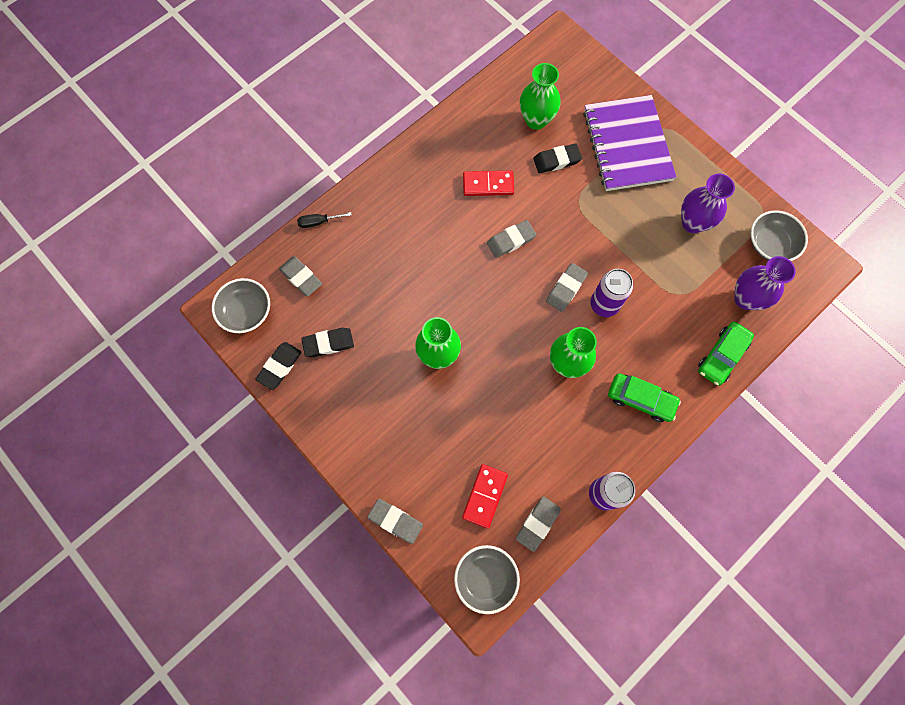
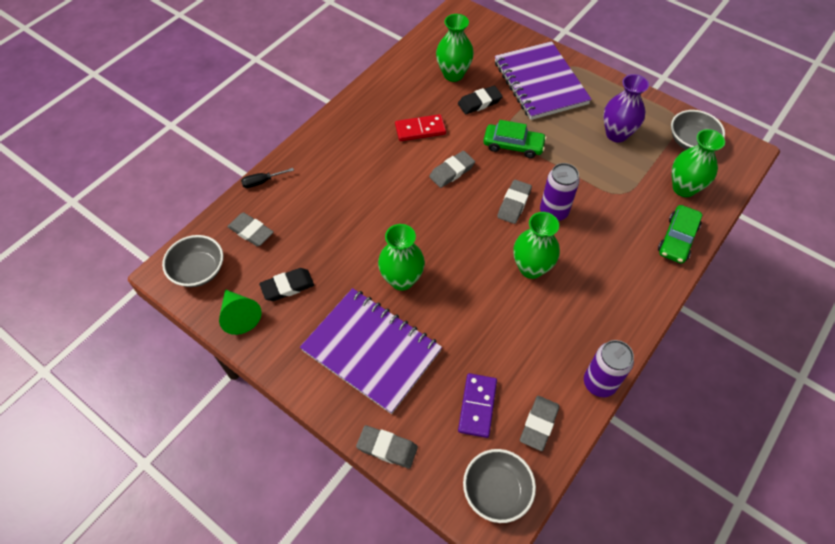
camera: 10 degrees left, 15 degrees down
(280, 366) = (239, 316): black eraser -> green cone
(397, 424) = (371, 350): none -> purple notebook
(485, 496) = (477, 406): red domino -> purple domino
(641, 399) = (611, 289): green car -> green car (513, 145)
(746, 299) = (684, 188): purple vase -> green vase

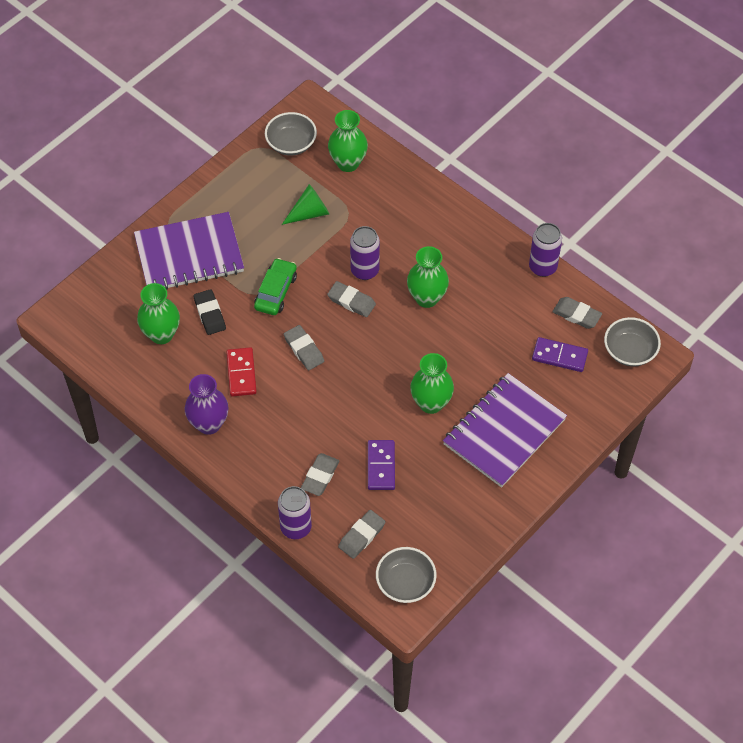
camera: 85 degrees left, 0 degrees up
(239, 316) = (460, 542): green cone -> green cone (309, 213)
(262, 182) = (296, 527): black screwdriver -> purple can
(287, 286) = (431, 501): black eraser -> none
(326, 242) = (381, 466): none -> purple domino
(387, 448) = (594, 424): grey eraser -> grey eraser (320, 476)
(616, 134) = (273, 201): purple vase -> purple vase (209, 424)
(677, 239) = (405, 182): green car -> none

